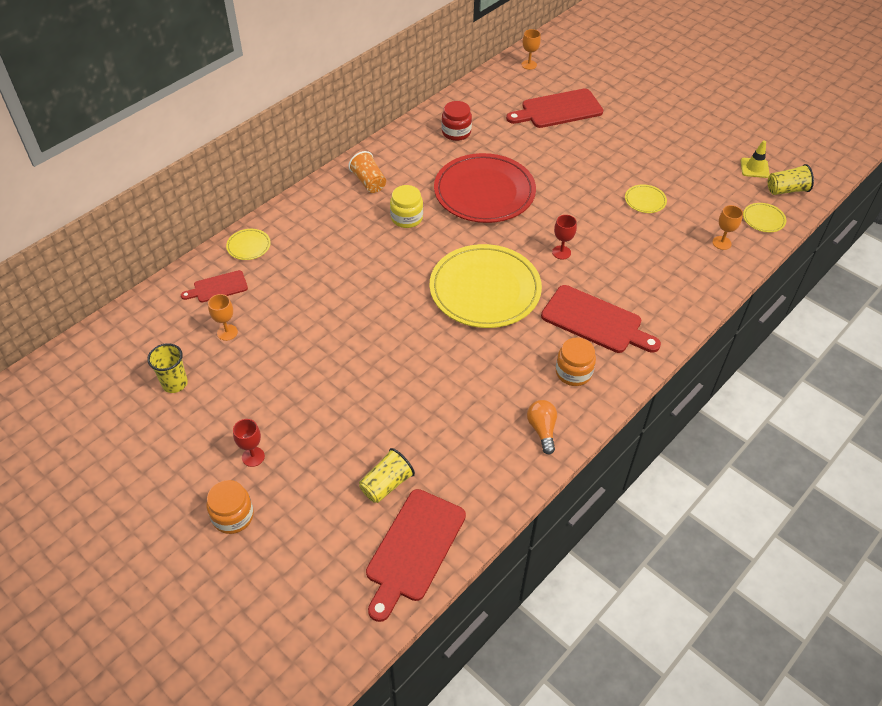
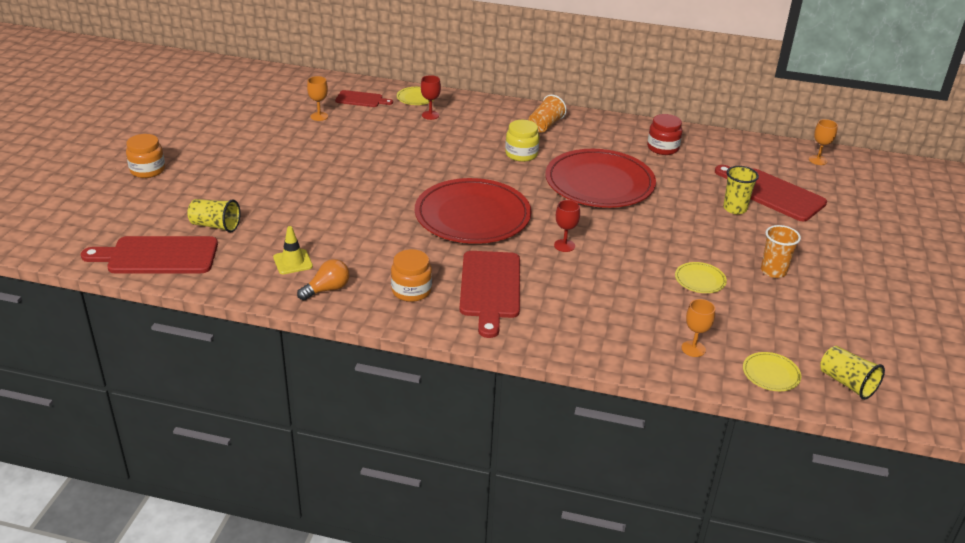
camera: 60 degrees right, 15 degrees down
(175, 383) = (254, 112): yellow cup -> yellow cup (734, 208)
(218, 287) = (361, 99): red cutting board -> red cutting board turned 150 degrees clockwise
(253, 457) = (206, 162): red goblet -> red goblet (430, 115)
(485, 289) = (472, 216): yellow plate -> red plate
(653, 159) = (773, 271): none -> orange cup
(754, 168) = (854, 349): yellow traffic cone -> yellow traffic cone (293, 262)

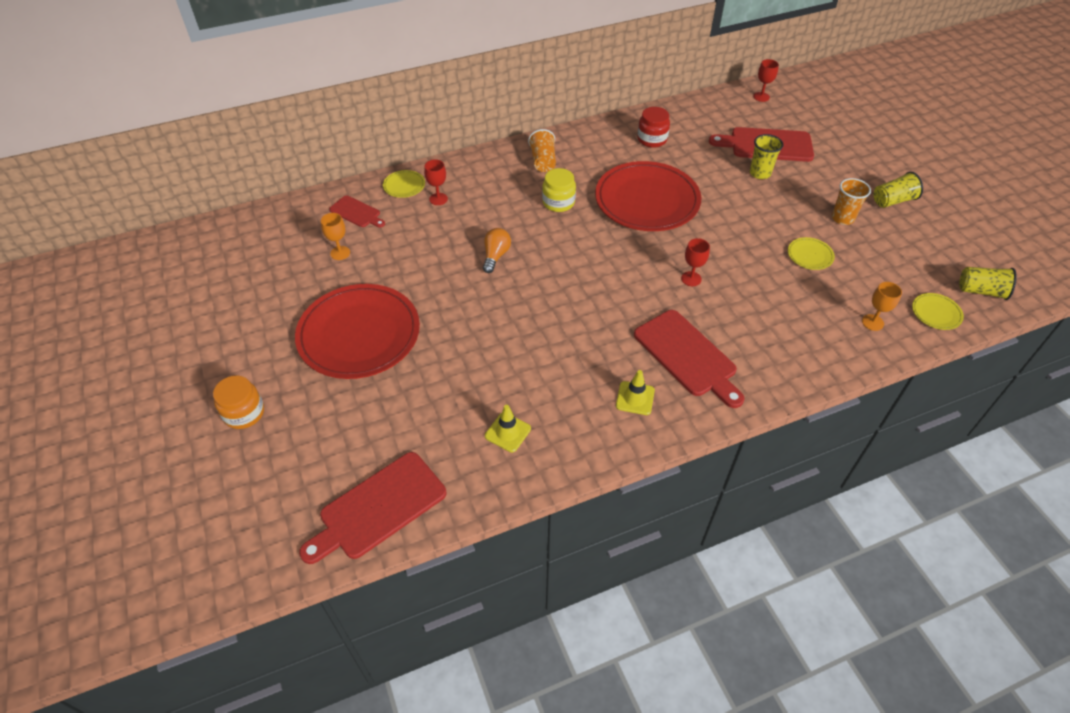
camera: 35 degrees left, 15 degrees up
(215, 226) = (391, 437): yellow cup -> yellow cup (892, 201)
(327, 289) = (570, 442): orange light bulb -> orange light bulb (495, 256)
(361, 99) = (357, 212): red cutting board -> red cutting board turned 60 degrees clockwise
(411, 291) = (635, 398): orange jar -> yellow traffic cone
(472, 216) = (593, 290): red plate -> red plate (359, 334)
(817, 160) = (761, 97): orange goblet -> red goblet

